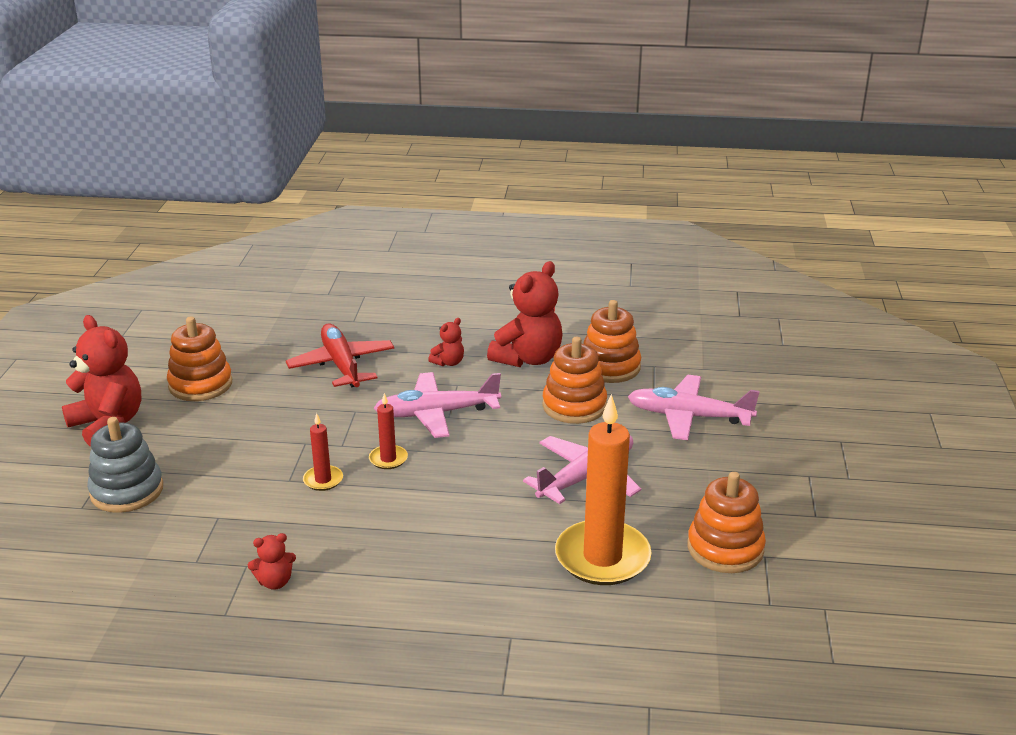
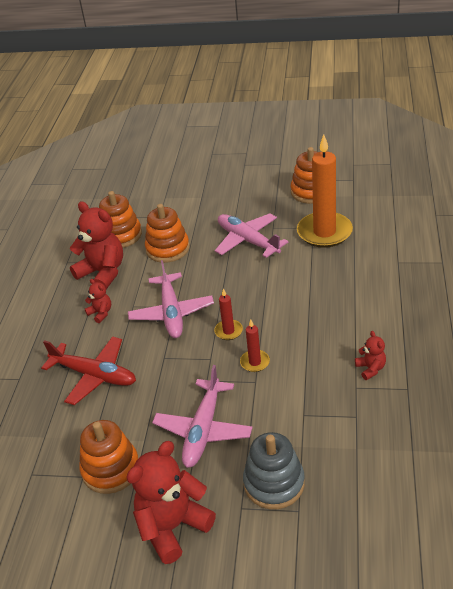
camera: 85 degrees left, 10 degrees up
(342, 365) = (94, 375): red plane -> red plane turned 135 degrees counterclockwise
(689, 417) = (184, 203): pink plane -> pink plane (203, 429)

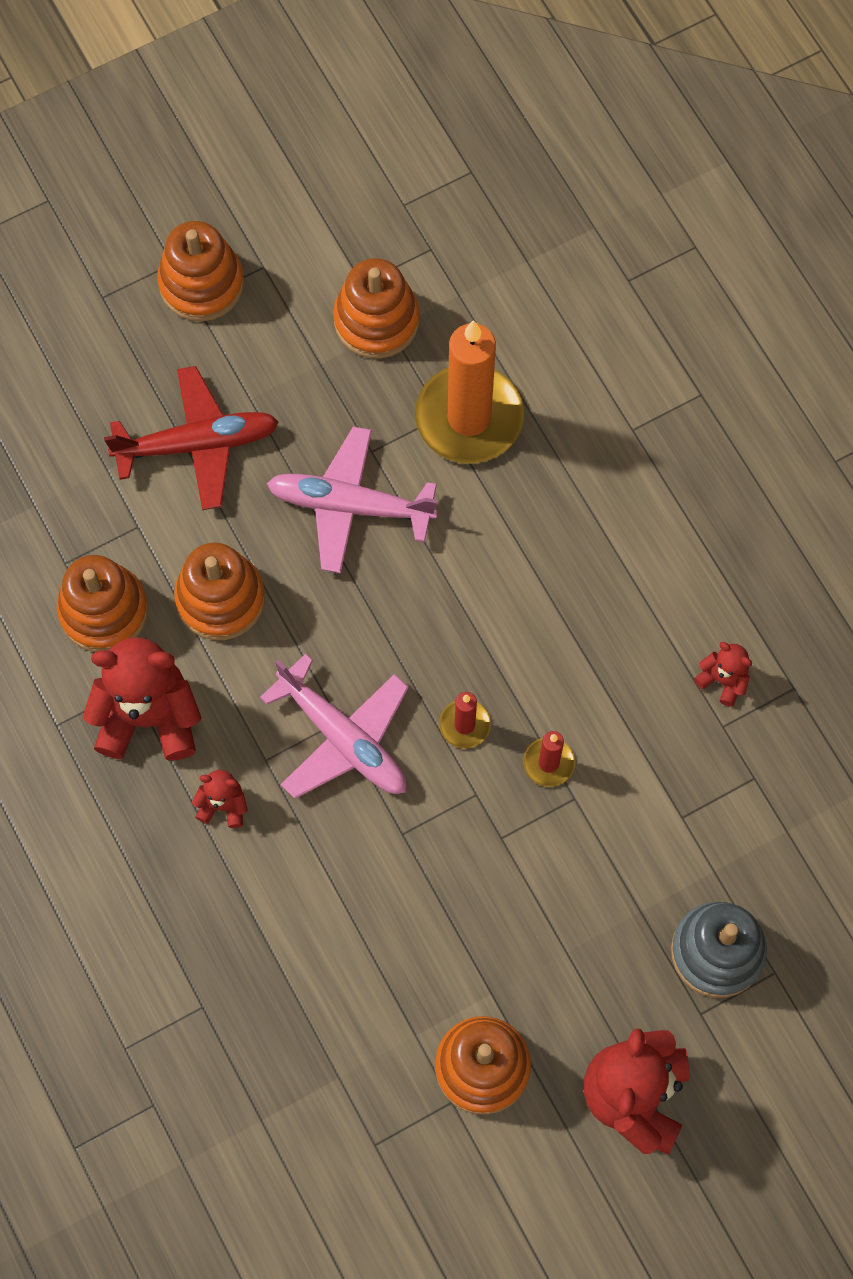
camera: 40 degrees left, 30 degrees up
(94, 375) = (320, 930): red plane -> red plane (196, 444)
(203, 429) = (561, 925): pink plane -> none
(251, 161) = (201, 283): none -> orange stacking toy

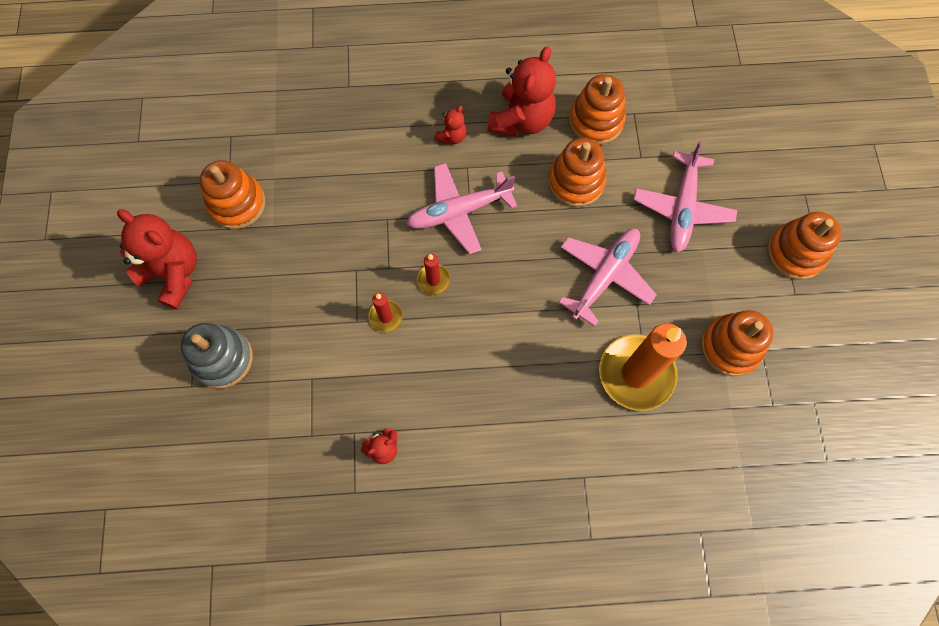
camera: 115 degrees right, 0 degrees up
(196, 444) = (682, 207): red plane -> pink plane

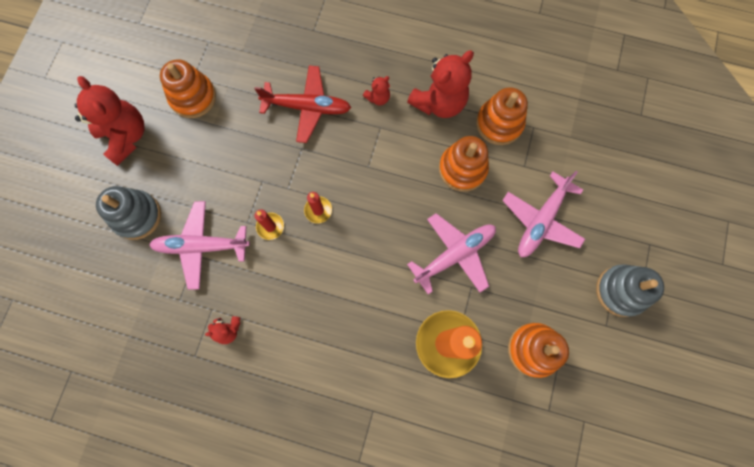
camera: 20 degrees right, 5 degrees up
(375, 172) = (307, 107): none -> red plane
(459, 211) = (360, 161): pink plane -> pink plane (202, 246)
(795, 253) = (620, 291): orange stacking toy -> grey stacking toy

